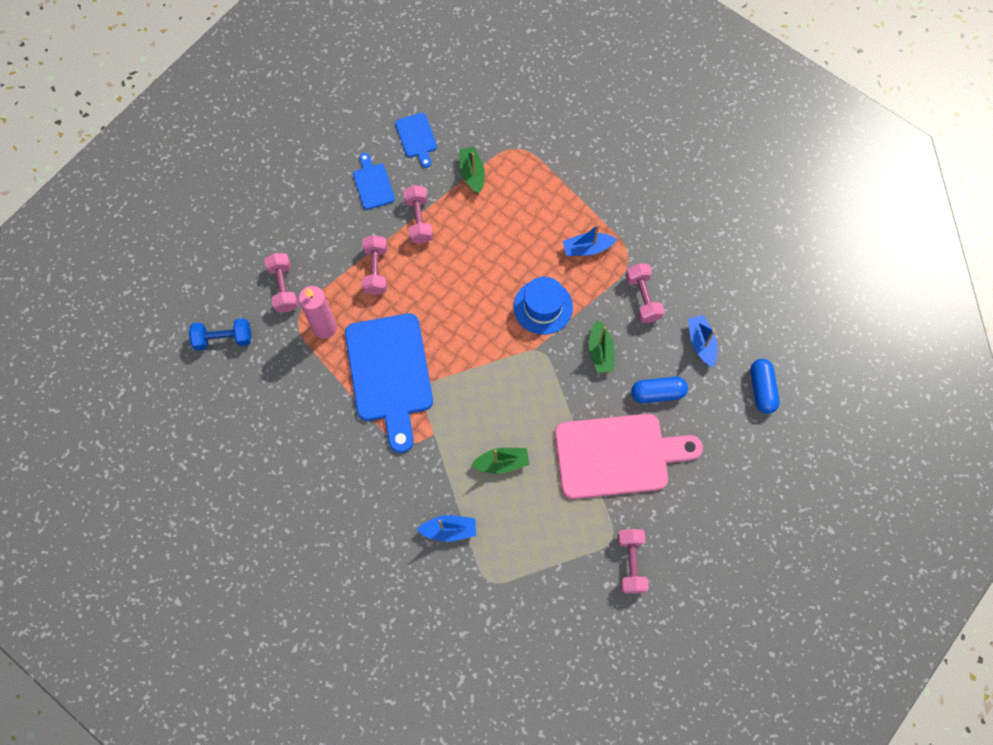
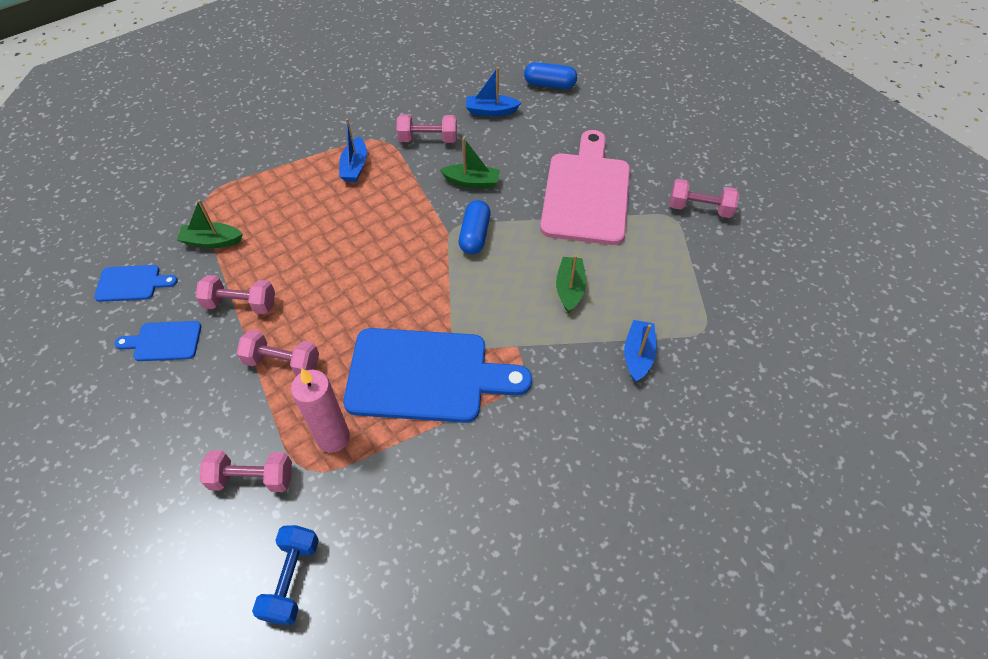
camera: 75 degrees left, 15 degrees down
(543, 307) = (403, 215): blue hat -> none
(657, 393) = (530, 151): blue capsule -> blue capsule (474, 235)

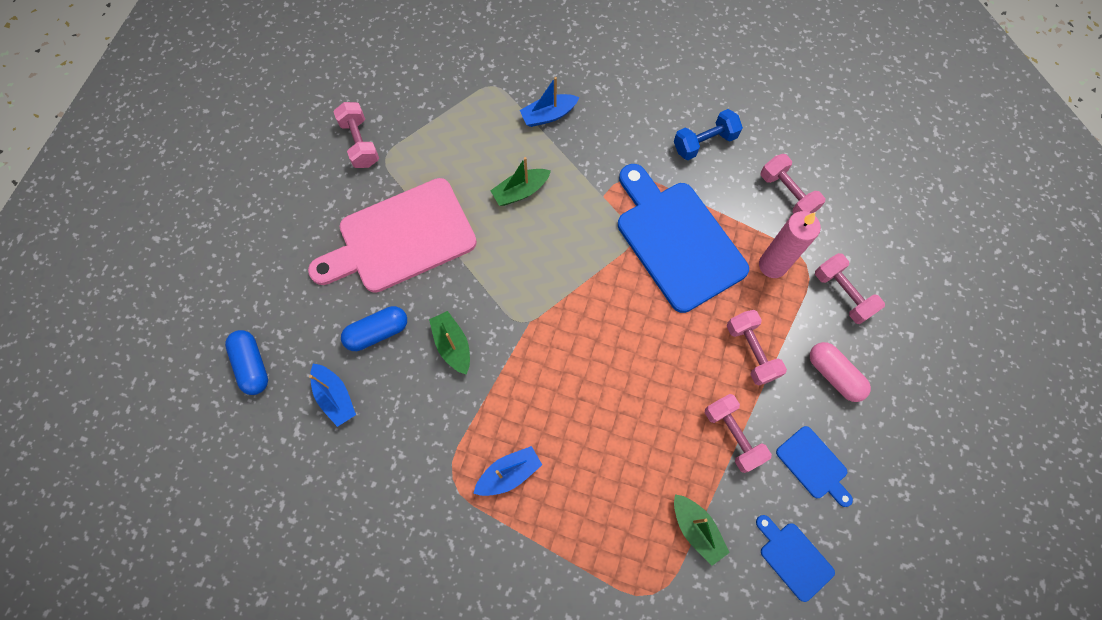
camera: 125 degrees left, 15 degrees up
(202, 411) = (834, 375): none -> pink capsule
(292, 579) = (871, 216): blue dumbbell -> blue dumbbell (704, 142)
(428, 139) = (420, 430): pink dumbbell -> pink dumbbell (787, 194)
(474, 235) = (516, 298): blue capsule -> blue capsule (377, 332)

